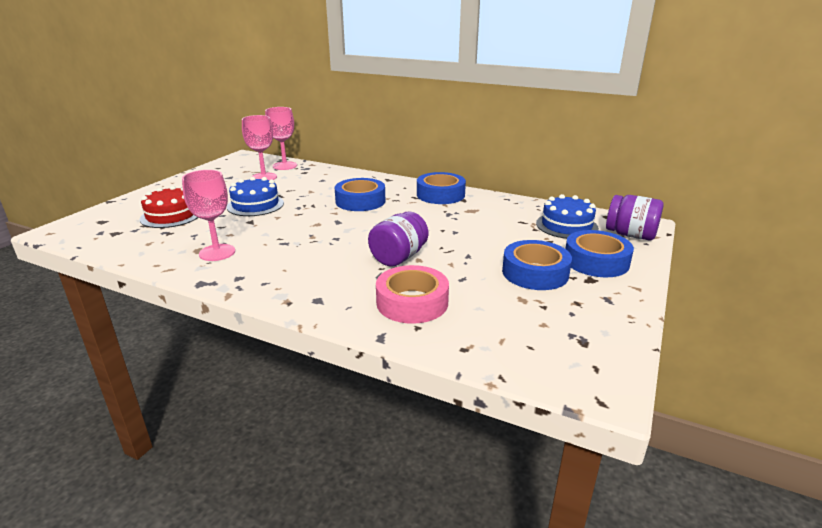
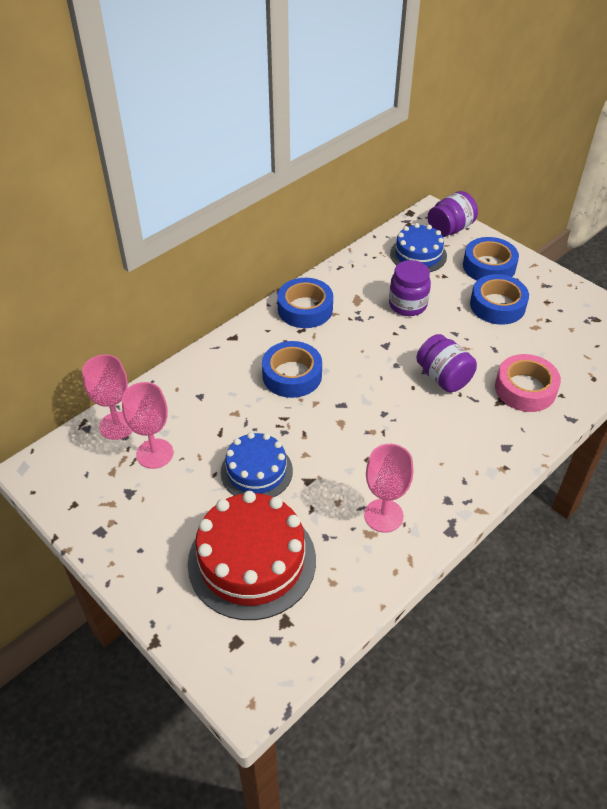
camera: 70 degrees left, 20 degrees up
(171, 215) = (252, 561): red cake -> red cake, size x1.63
(487, 230) = (407, 305): none -> purple jar

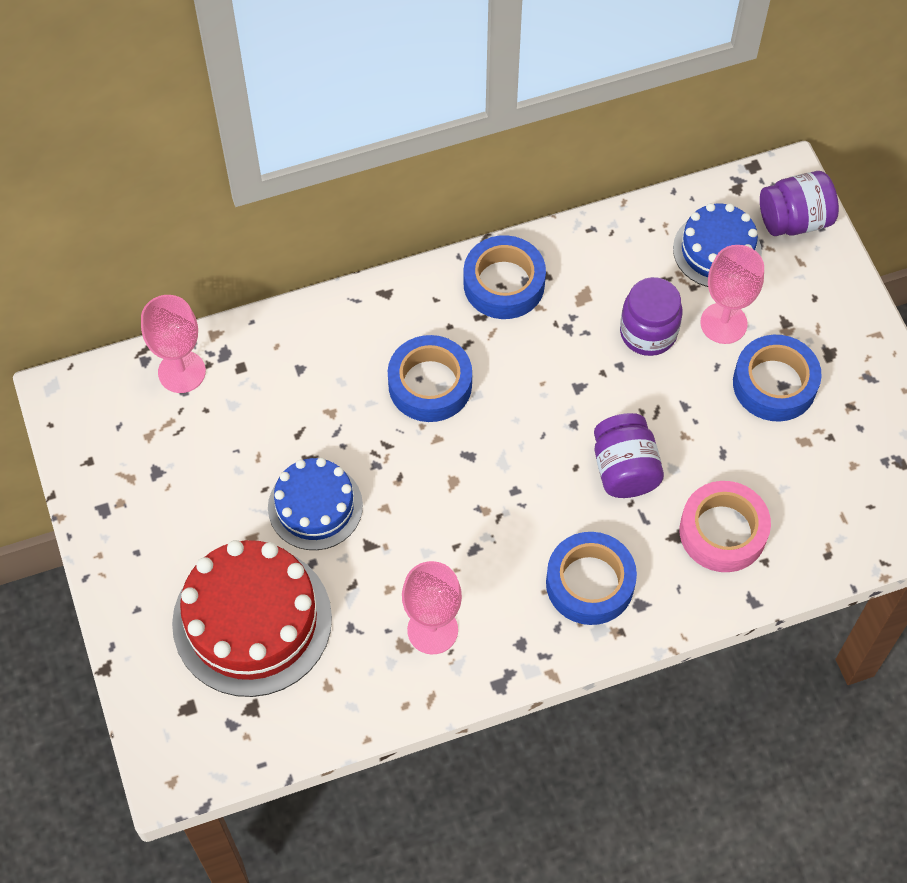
camera: 25 degrees right, 15 degrees up
(154, 453) = (208, 430): pink goblet -> pink goblet (723, 323)
(489, 266) = (807, 311): blue tape -> blue tape (590, 583)

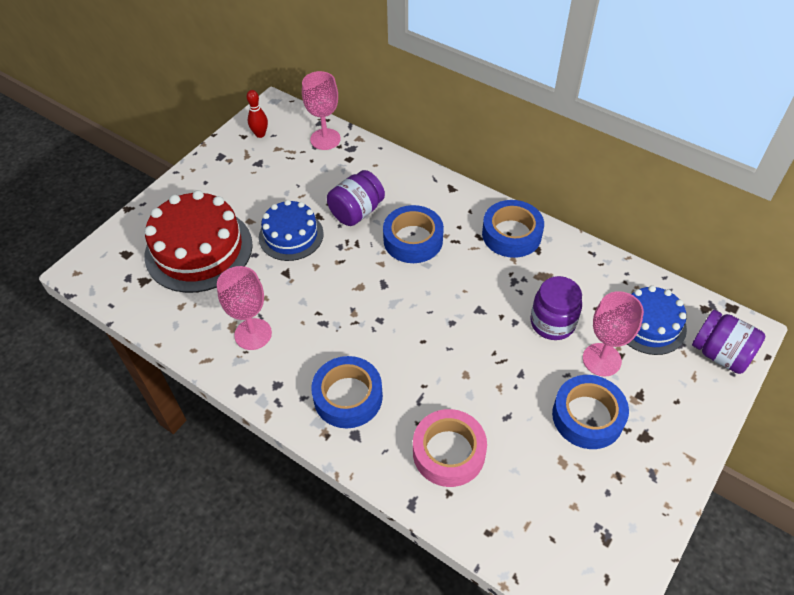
camera: 55 degrees right, 10 degrees down
(103, 440) = (260, 134): none -> red bowling pin
(624, 469) = (444, 368): purple jar -> purple jar (356, 212)

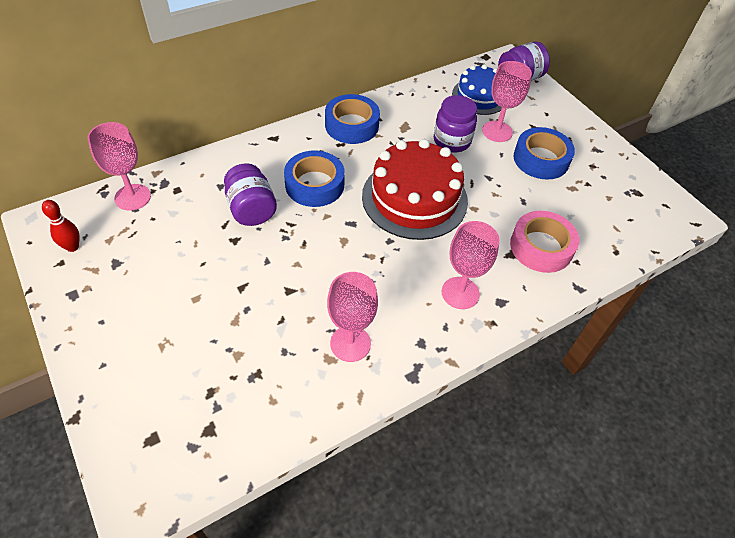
camera: 70 degrees left, 0 degrees up
(199, 250) = (202, 358): red cake -> red cake (414, 198)
(291, 235) = (243, 270): blue cake -> none
(348, 397) = (460, 293): blue tape -> pink goblet

